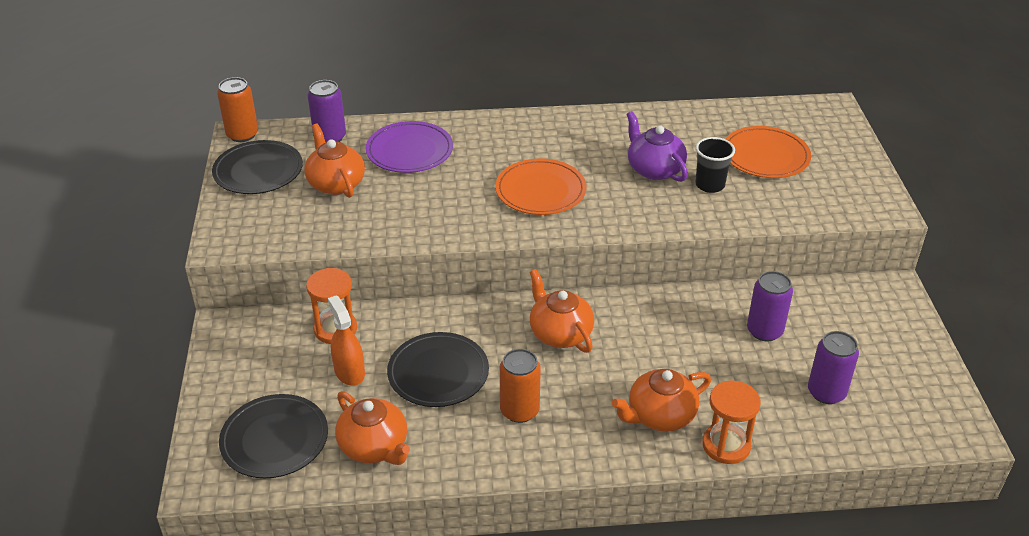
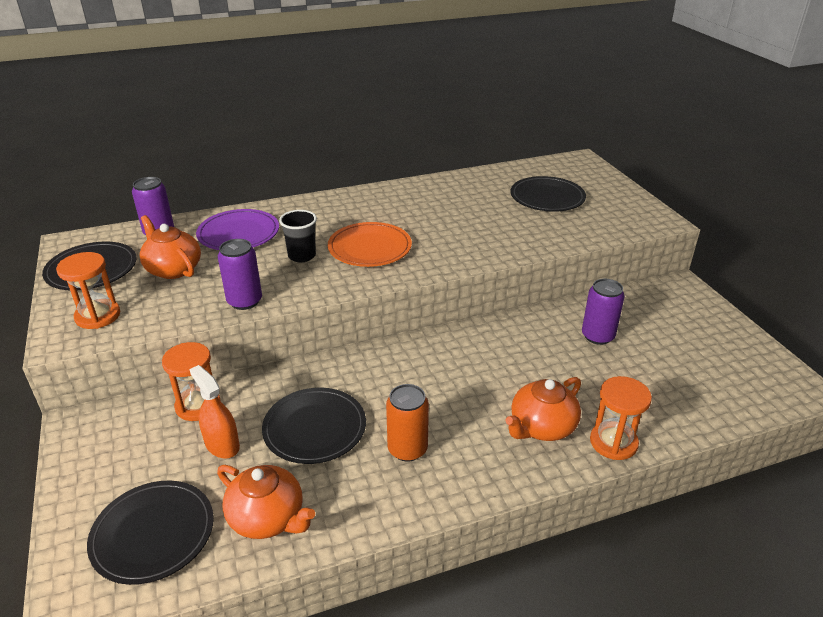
camera: 15 degrees left, 5 degrees down
(242, 135) = (70, 242): orange can -> none
(257, 224) = (98, 316): none -> orange hourglass
(560, 333) = (420, 370): orange teapot -> none
(654, 169) = (461, 218): purple teapot -> none
(710, 185) = (513, 224): black cup -> black cup (302, 256)
(765, 156) = (547, 197): orange plate -> black plate
(826, 392) = (674, 378): purple can -> purple can (244, 301)

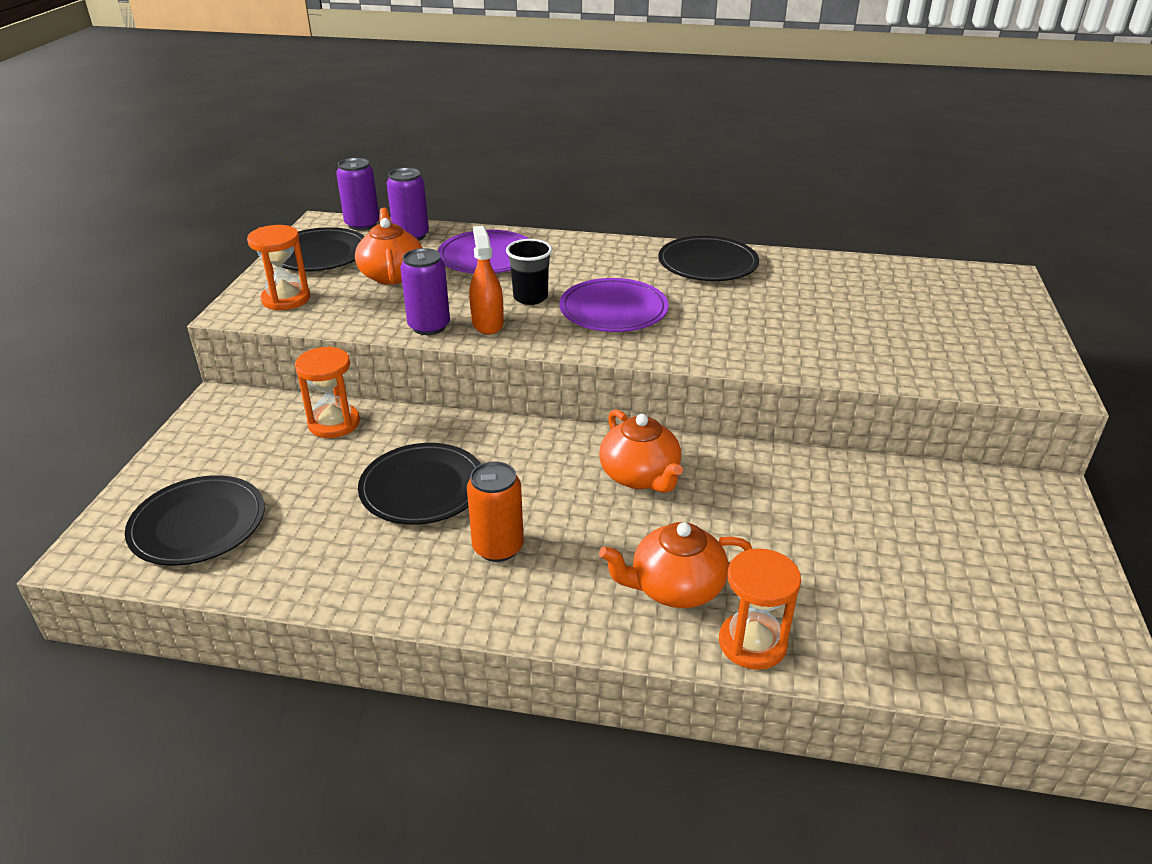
camera: 30 degrees right, 0 degrees up
(222, 445) = (323, 469): orange spray bottle -> orange spray bottle (487, 323)
(268, 518) = (304, 555): orange teapot -> orange teapot (640, 476)
(370, 248) = (613, 310): orange plate -> purple plate
(547, 197) = (904, 312): black plate -> black plate (707, 263)
(597, 336) = (853, 512): purple can -> purple can (362, 224)

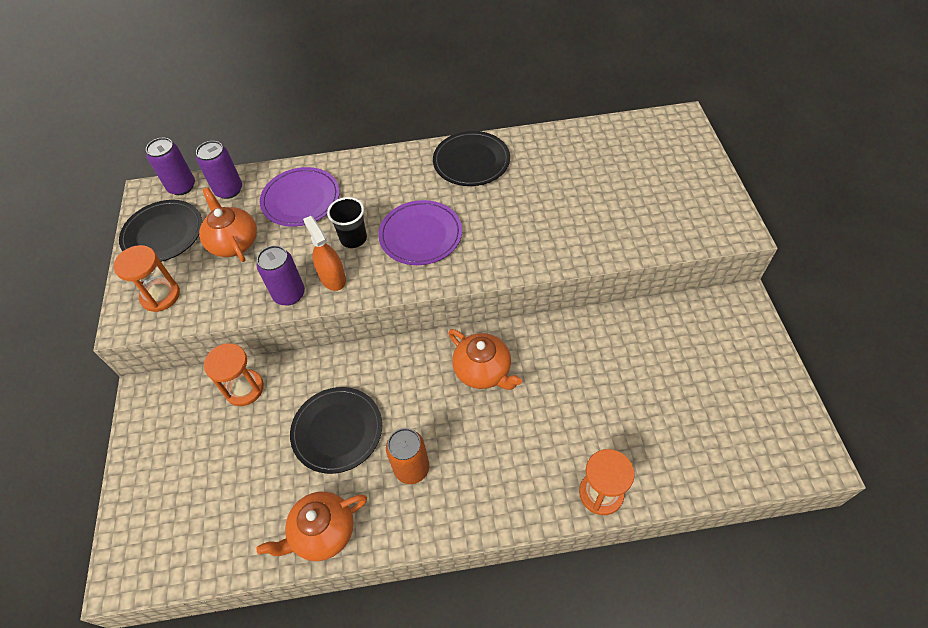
camera: 15 degrees left, 20 degrees up
(198, 524) = (189, 520): black plate -> none
(675, 588) = (539, 464): orange teapot -> orange teapot (322, 532)

